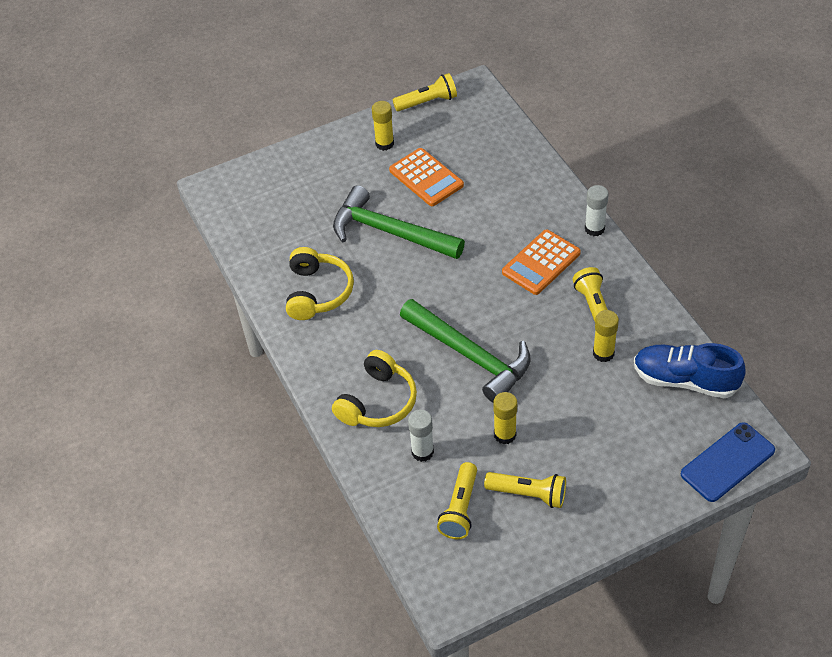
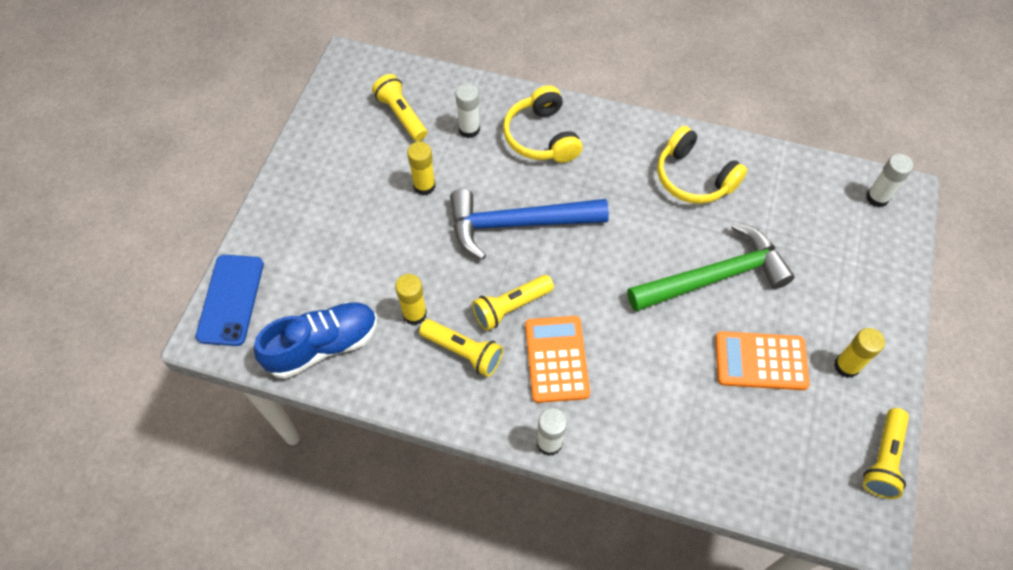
camera: 130 degrees right, 10 degrees up
(231, 196) = (877, 198): none -> white glue stick
(470, 355) = (518, 224): green hammer -> blue hammer
(528, 494) = (364, 159): yellow flashlight -> yellow flashlight (511, 307)

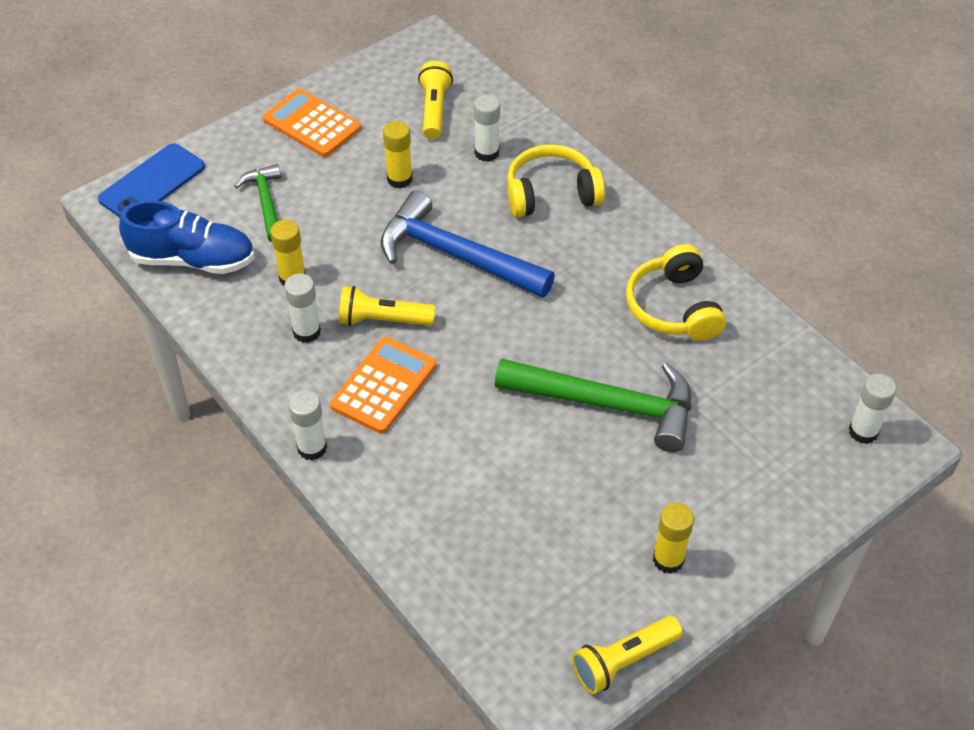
camera: 35 degrees right, 10 degrees down
(339, 263) = (266, 203): none -> green hammer
(464, 352) = (306, 332): yellow flashlight -> white glue stick
(541, 137) = (551, 193): yellow headphones -> yellow headphones turned 60 degrees clockwise
(760, 361) = (581, 502): orange calculator -> orange calculator (312, 124)

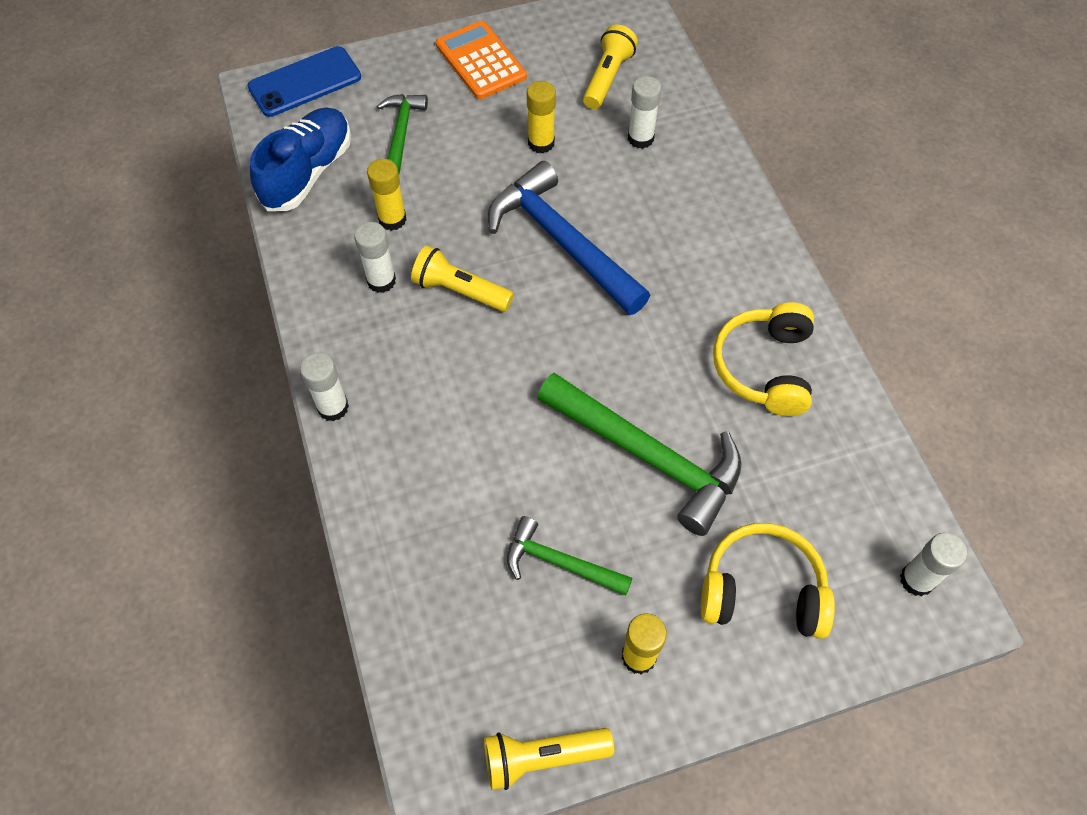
camera: 20 degrees right, 10 degrees up
(193, 260) = (308, 172): blue shoe -> blue shoe turned 90 degrees counterclockwise
(384, 386) = (431, 362): orange calculator -> none
(551, 193) = (688, 201): yellow headphones -> yellow headphones (762, 590)
(570, 509) = (560, 563): none -> green hammer

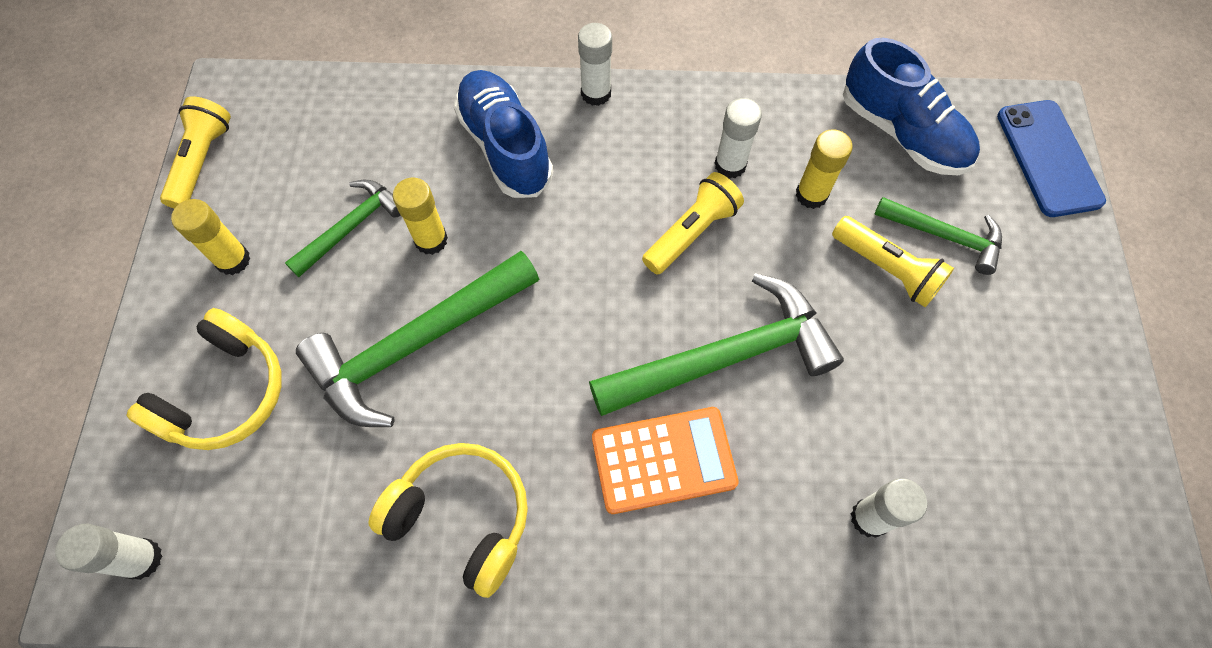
camera: 110 degrees right, 5 degrees up
(421, 463) = (505, 146): none -> blue shoe
(481, 61) = (1057, 360): orange calculator -> orange calculator (663, 460)
(541, 143) = (890, 386): yellow glue stick -> yellow glue stick (431, 240)
(562, 242) = (724, 357): blue hammer -> green hammer
(607, 77) = (998, 517): yellow flashlight -> yellow flashlight (887, 269)

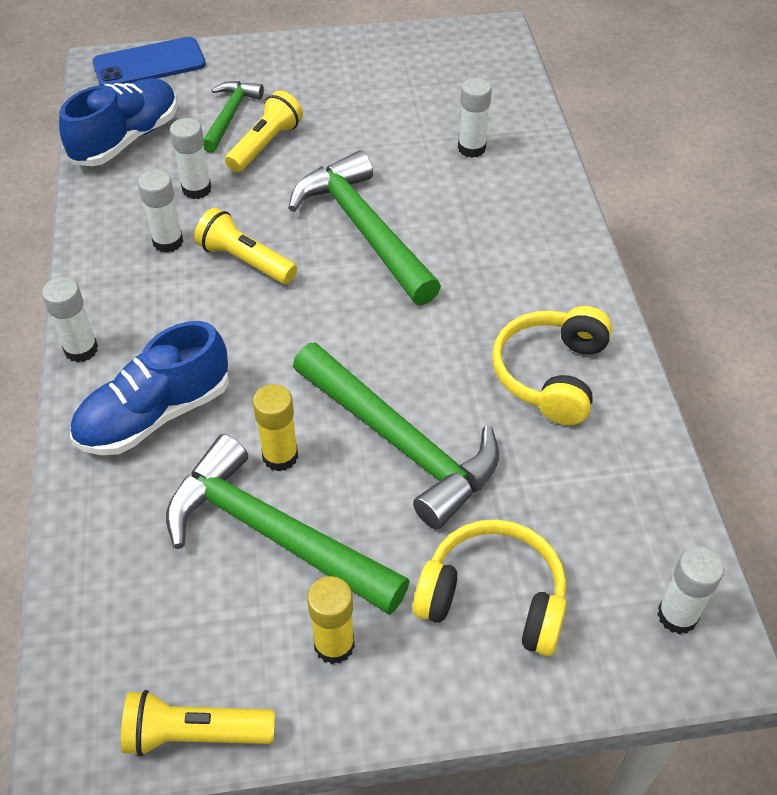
camera: 100 degrees left, 15 degrees down
(351, 227) = (274, 534): green hammer -> green hammer, size x1.80
(663, 460) = (462, 257): orange calculator -> none
(811, 195) = (196, 189): yellow glue stick -> white glue stick

